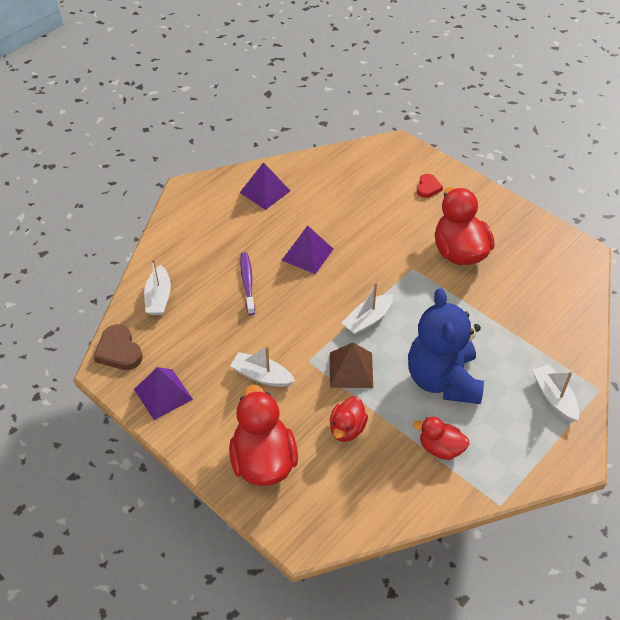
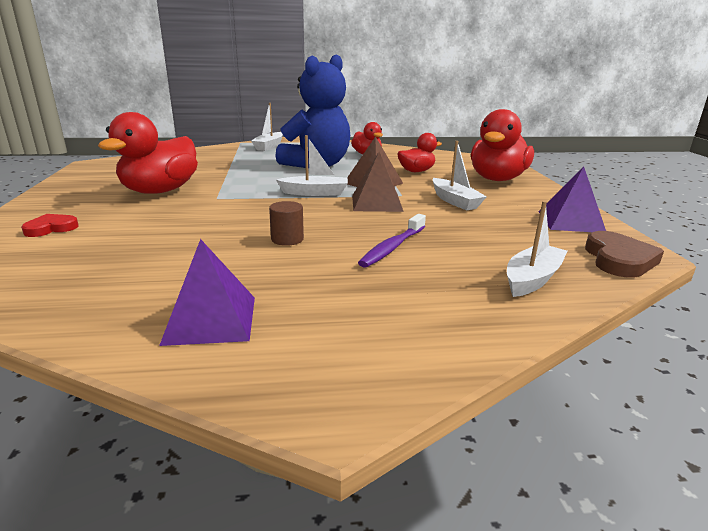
camera: 140 degrees left, 25 degrees down
(307, 254) = (287, 239): purple pyramid -> brown cylinder
(310, 333) = (376, 203): none -> brown pyramid

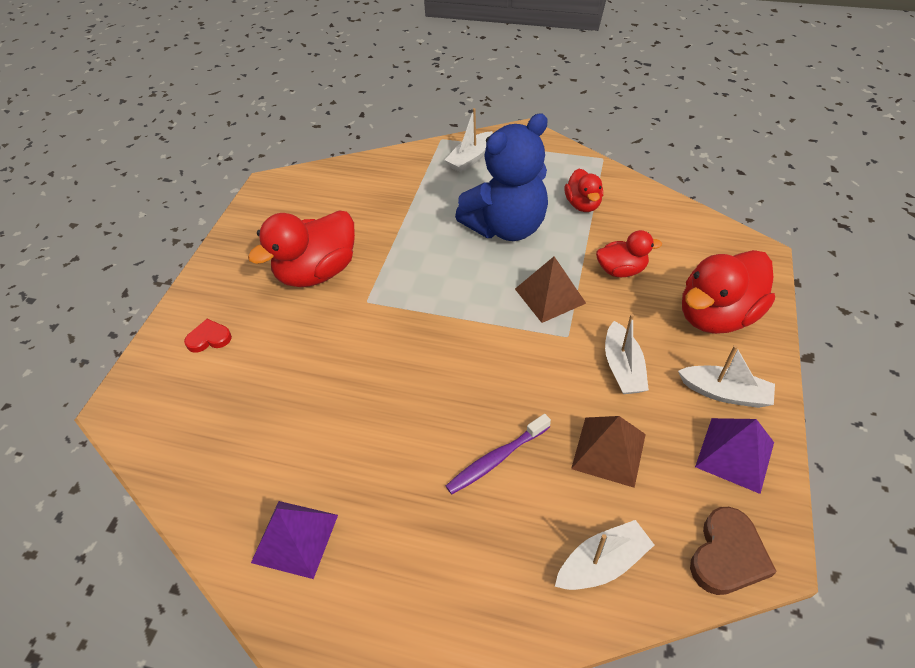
camera: 25 degrees right, 25 degrees up
(287, 239) = (402, 414): brown cylinder -> none
(315, 193) = (471, 309): white boat -> white boat (724, 393)
(376, 203) = (528, 351): brown pyramid -> brown pyramid (609, 451)

